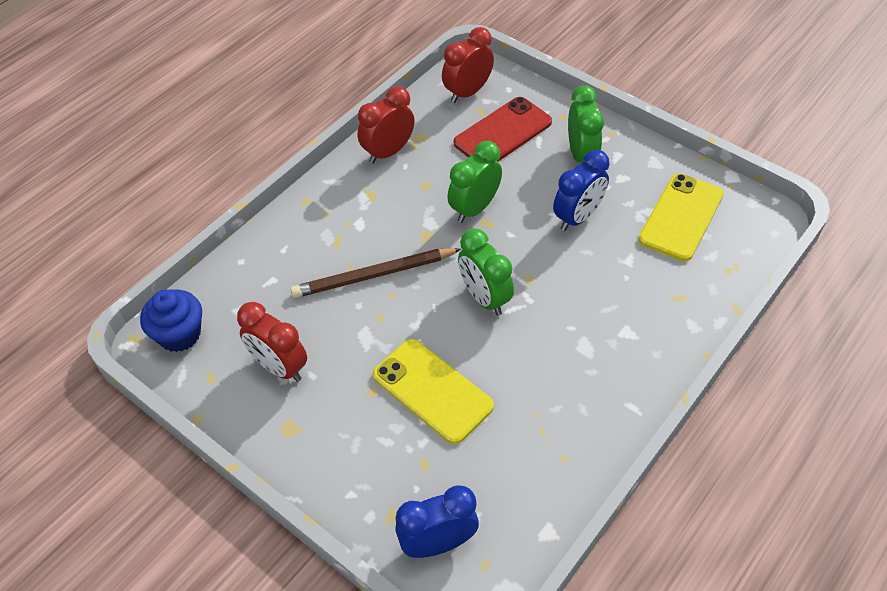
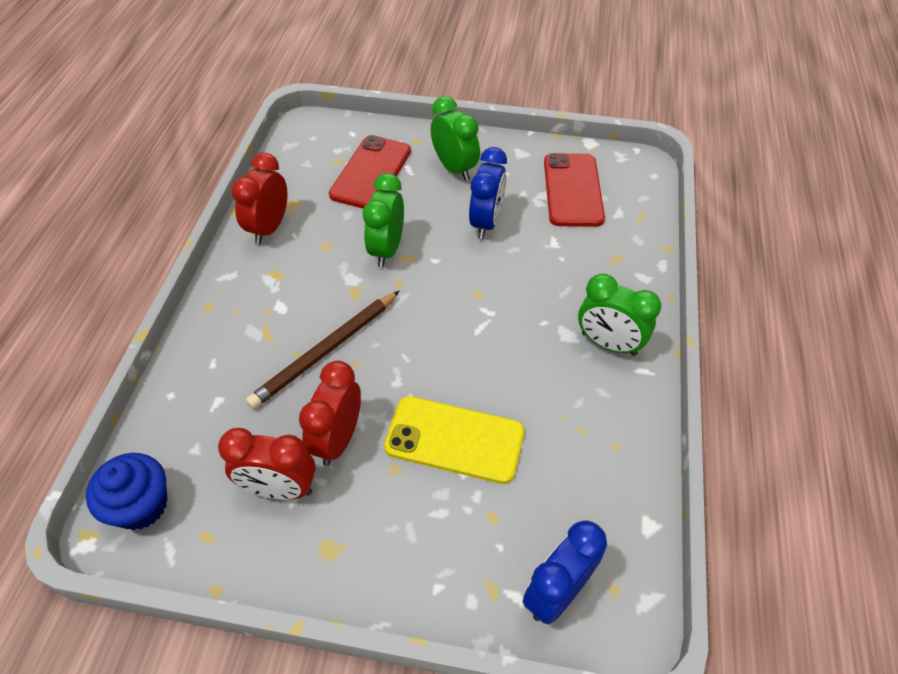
camera: 30 degrees left, 0 degrees up
(467, 92) = (315, 148): red clock -> red clock (338, 439)
(484, 298) = (448, 328): green clock -> green clock (608, 344)
(681, 217) = (573, 190): yellow phone -> red phone

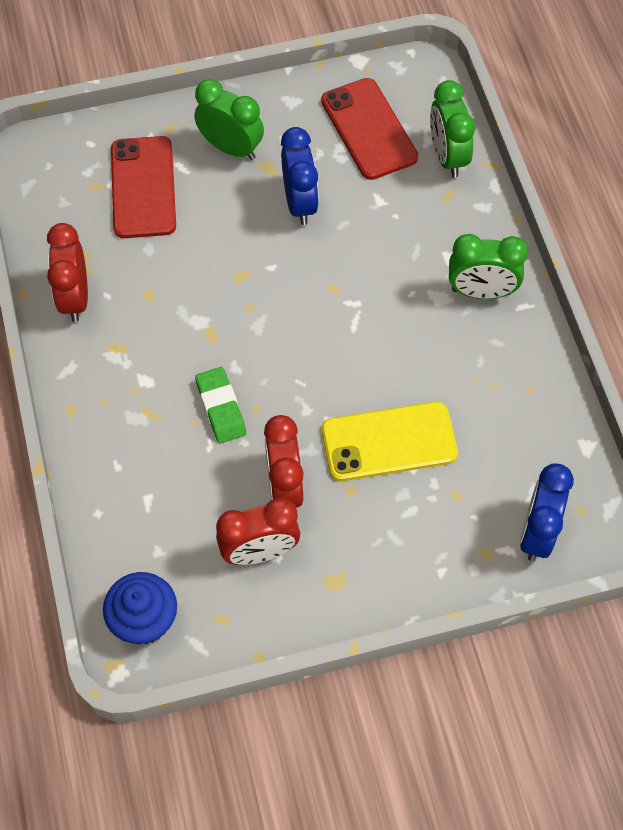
camera: 25 degrees left, 10 degrees up
(326, 351) = (221, 408): brown pencil -> green eraser
(387, 249) = (215, 274): green clock -> green clock (447, 157)

